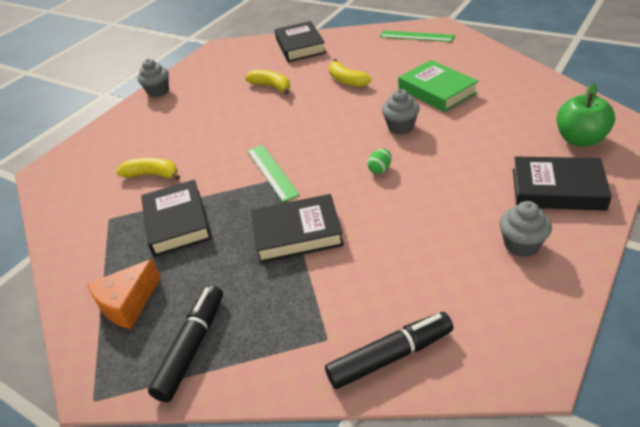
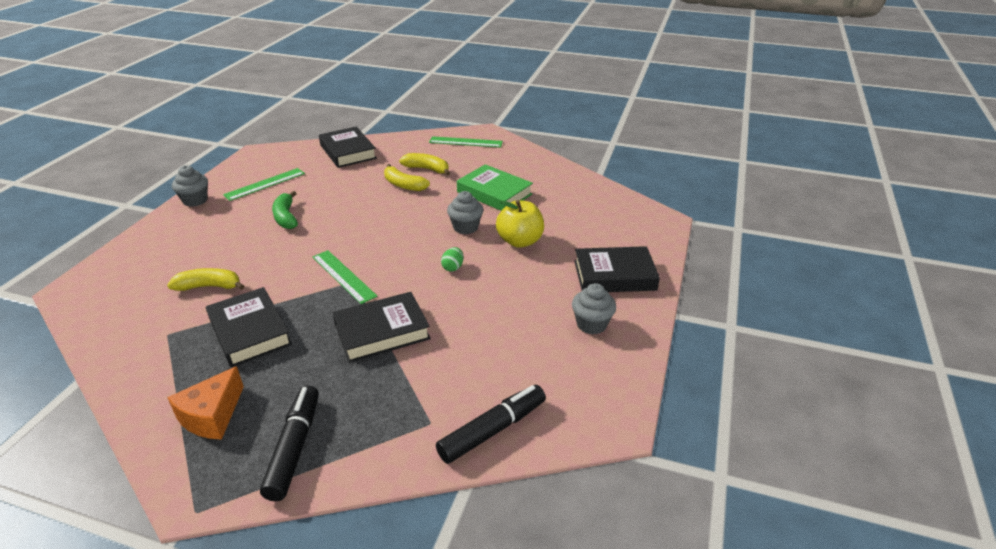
camera: 20 degrees left, 5 degrees down
(220, 77) = (265, 184): none -> green ruler
(232, 110) = (286, 217): none -> green banana
(271, 86) = (325, 192): yellow banana -> yellow banana (427, 169)
(455, 144) = (520, 241): none -> yellow apple
(580, 139) = (627, 232): green apple -> none

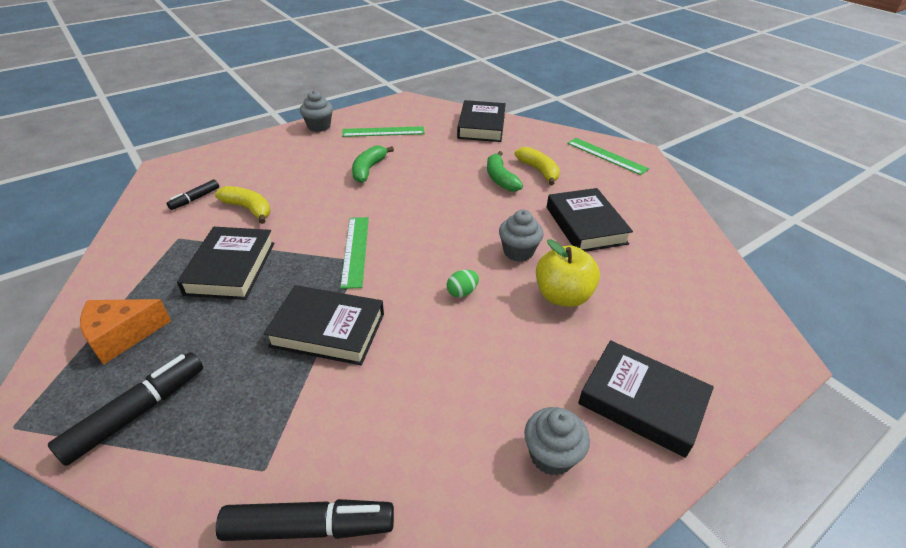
camera: 35 degrees right, 5 degrees up
(142, 301) = (195, 199): none -> black marker
(403, 185) = (500, 179): yellow banana -> green banana
(494, 193) = (585, 225): green book -> black book

